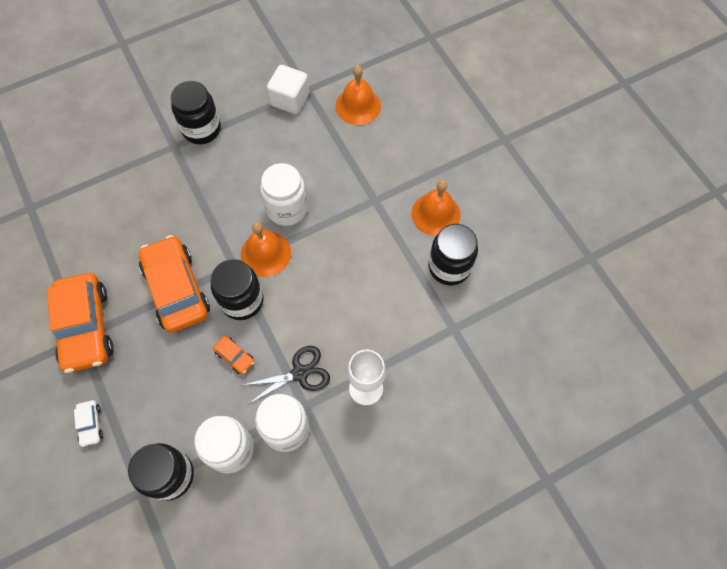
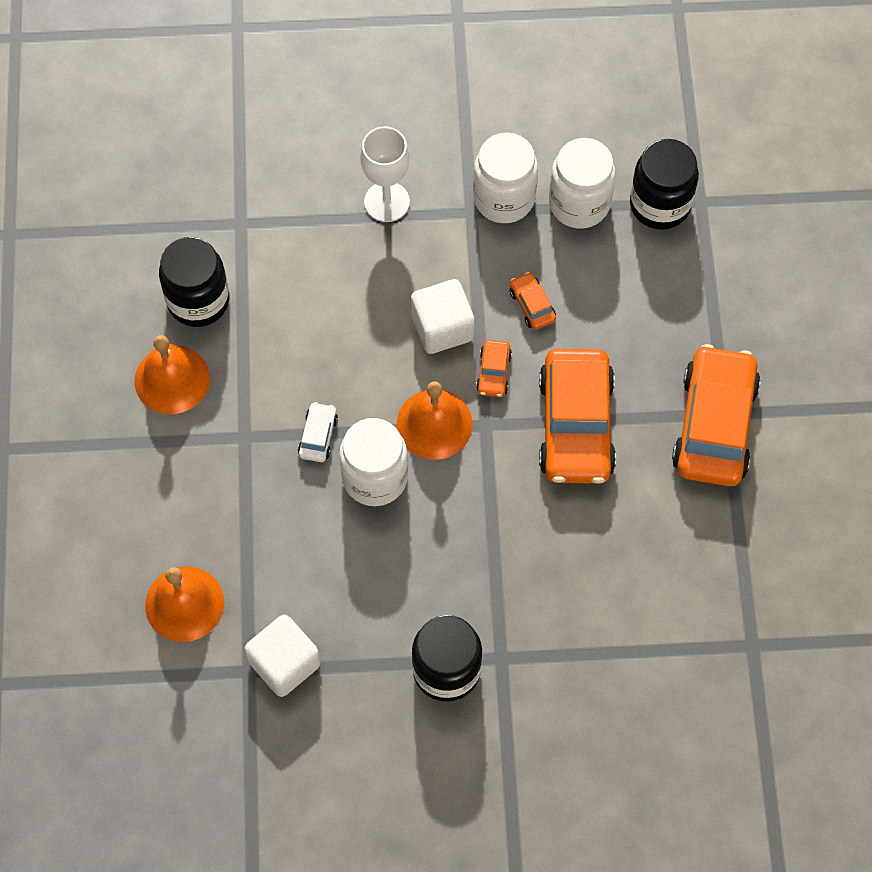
camera: 155 degrees left, 0 degrees up
(91, 424) = (739, 299): white car -> white car (318, 436)
(242, 300) = (493, 372): black jar -> orange car
(287, 315) = (442, 328): none -> white cube
(300, 373) = (459, 251): black scissors -> none

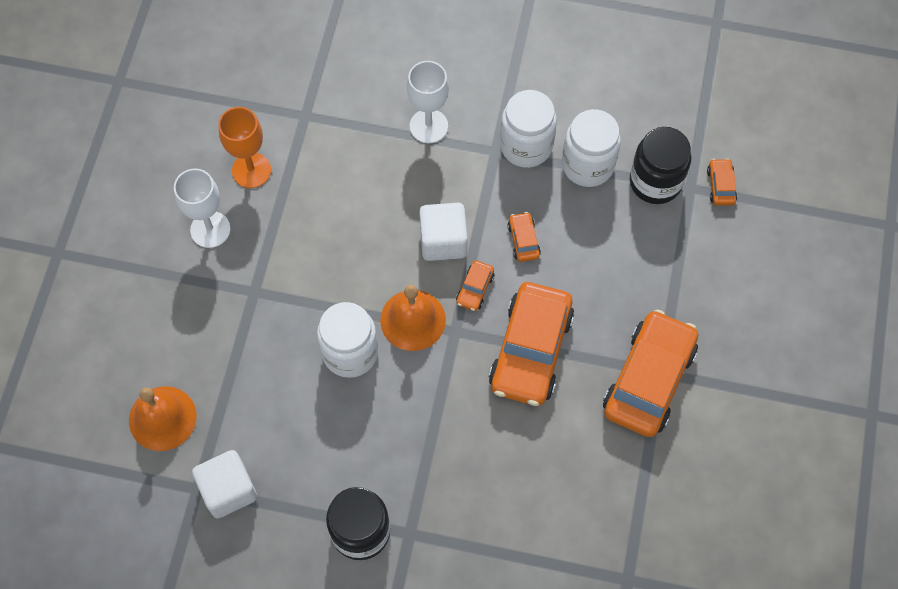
camera: 15 degrees right, 0 degrees up
(172, 379) = (210, 229): orange bell -> white goblet
(198, 300) = (251, 170): black jar -> orange goblet
(318, 436) = (314, 306): white car -> none
(733, 191) = (720, 186): none -> orange car

